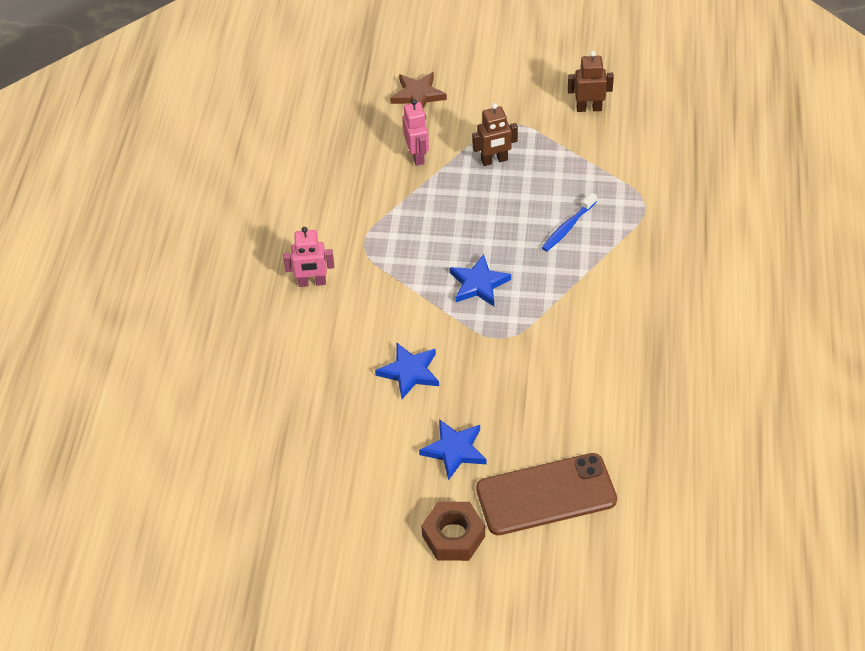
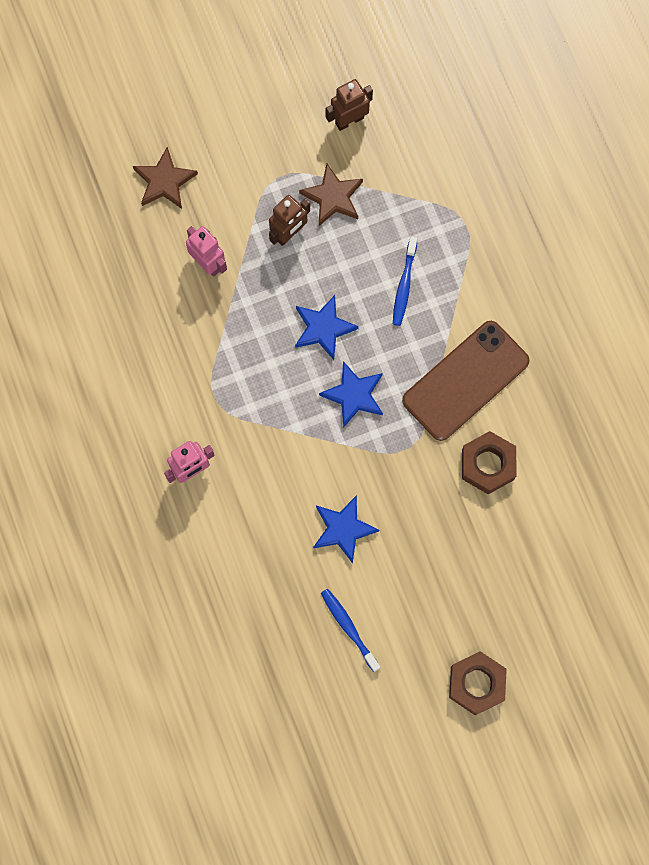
camera: 30 degrees left, 25 degrees up
(368, 445) = (349, 628): none -> blue toothbrush
(454, 450) = (430, 594): blue star -> blue star (323, 328)
(545, 150) = (333, 197): none -> brown star
(546, 494) = (535, 600): brown phone -> brown phone (465, 380)
(564, 376) = (488, 464): none -> brown nut

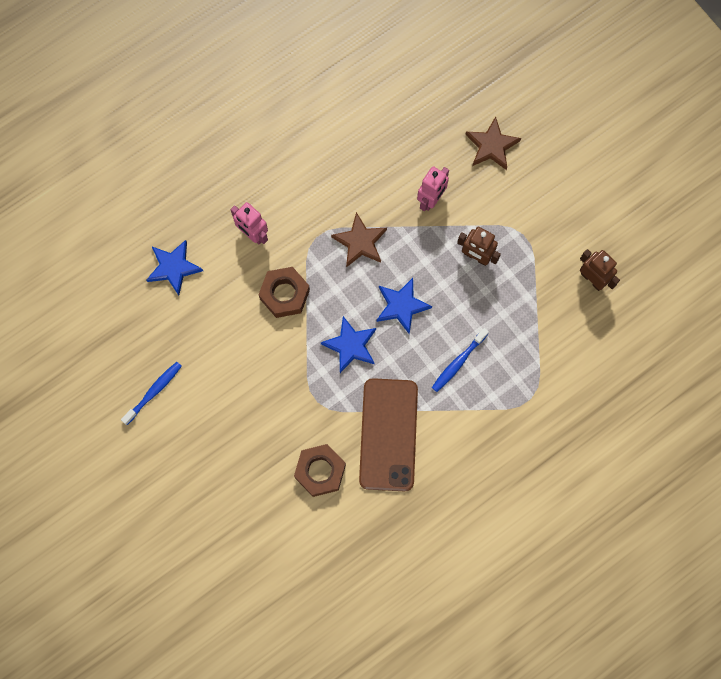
camera: 75 degrees right, 0 degrees up
(333, 197) = (519, 284): brown star -> brown star (360, 242)
(343, 529) = (234, 366): blue star -> blue star (174, 267)
(404, 285) = (458, 362): blue toothbrush -> blue toothbrush turned 45 degrees counterclockwise
(465, 380) = (388, 434): brown phone -> brown phone turned 60 degrees clockwise
(476, 684) = (131, 507): brown nut -> brown nut (284, 294)

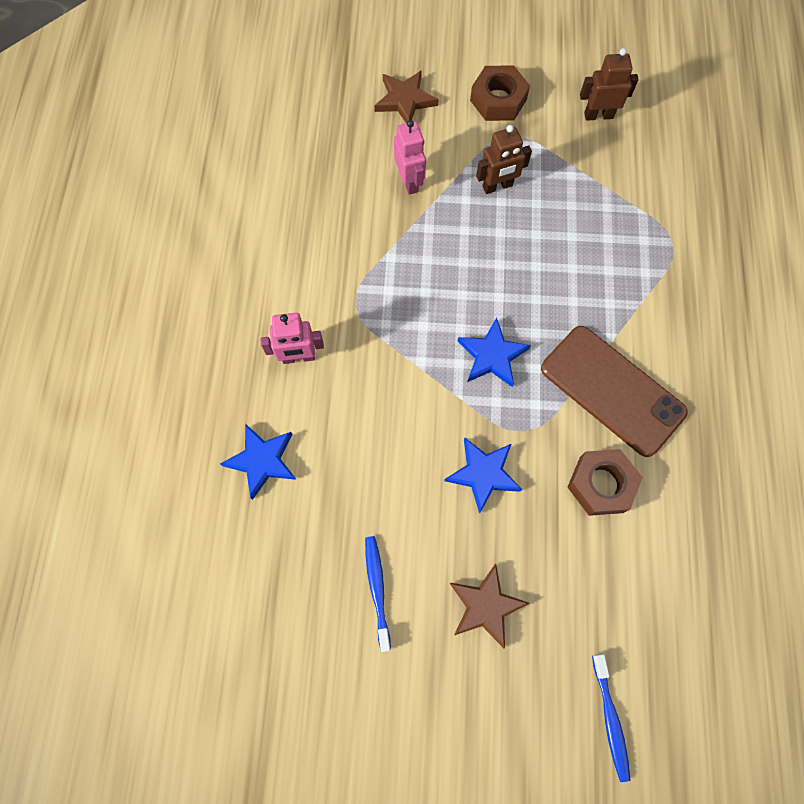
camera: 50 degrees left, 5 degrees down
(284, 294) = (387, 376): brown nut -> brown nut (498, 100)
(360, 242) = (396, 269): brown star -> brown star (486, 606)
(401, 306) = (491, 282): blue star -> blue star (483, 474)
(458, 362) = (588, 276): blue toothbrush -> blue toothbrush (610, 719)

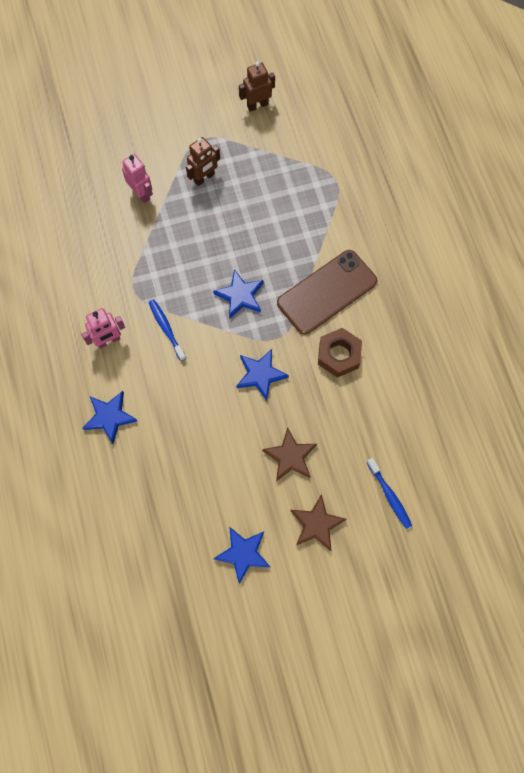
camera: 20 degrees left, 0 degrees up
(372, 725) = (243, 553): none -> blue star
(377, 589) = (217, 471): blue toothbrush -> blue toothbrush (166, 329)
(405, 100) = (117, 136): brown star -> brown star (316, 524)
(498, 100) = (183, 115): brown nut -> none
(612, 390) = (327, 292): brown phone -> brown phone turned 60 degrees counterclockwise

